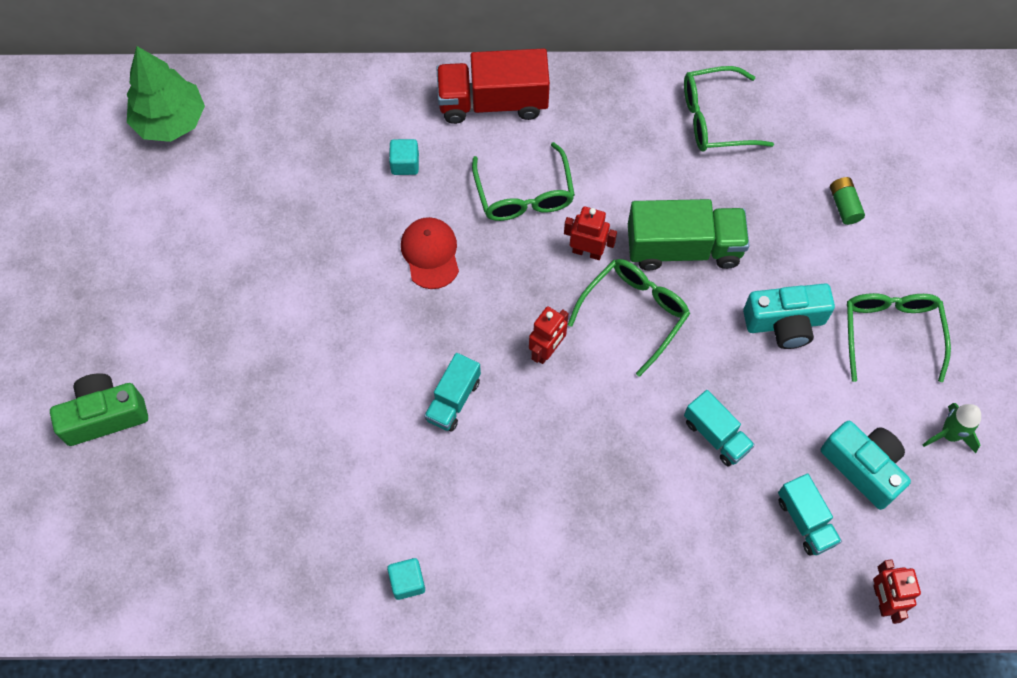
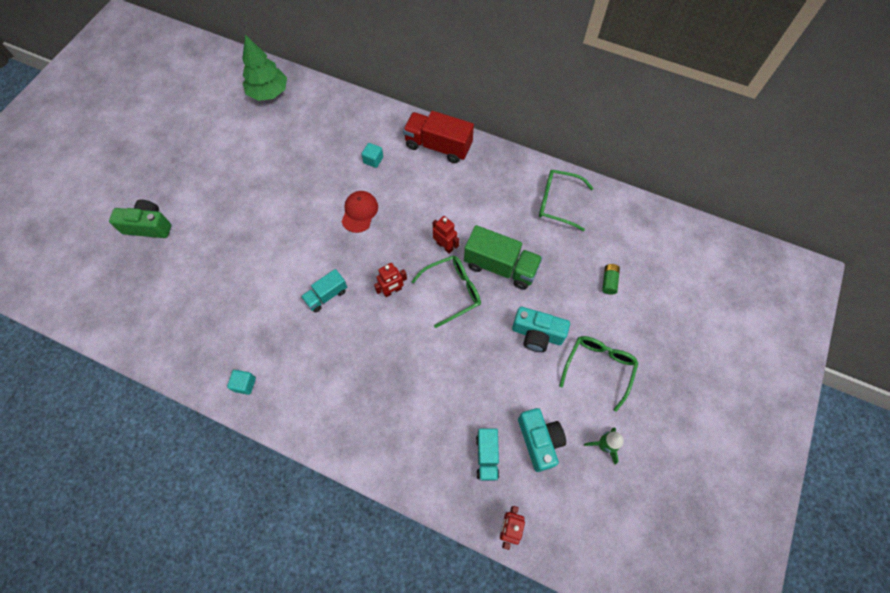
camera: 25 degrees right, 0 degrees up
(524, 194) = (427, 201): green glasses -> none
(716, 435) = (461, 381): turquoise truck -> none

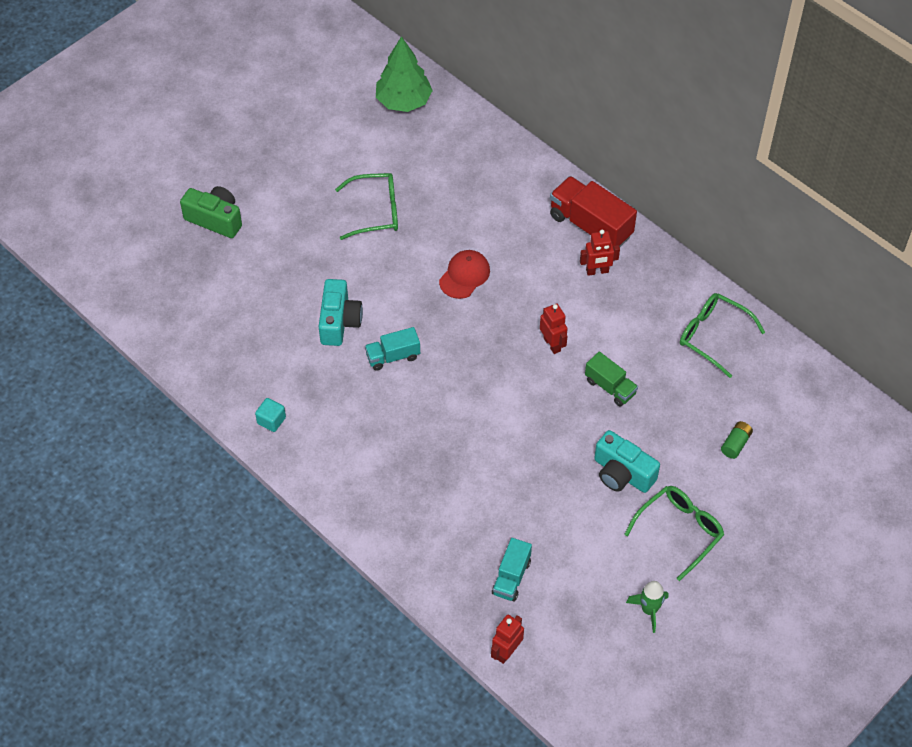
camera: 20 degrees right, 10 degrees down
(373, 160) = (503, 219): turquoise cube -> none
(392, 291) = (471, 374): red robot -> red robot (597, 271)
(452, 291) = (541, 396): green glasses -> green glasses (376, 212)
(500, 266) = (610, 387): green truck -> green truck, size x0.59
(539, 441) = (577, 581): turquoise camera -> turquoise camera (339, 322)

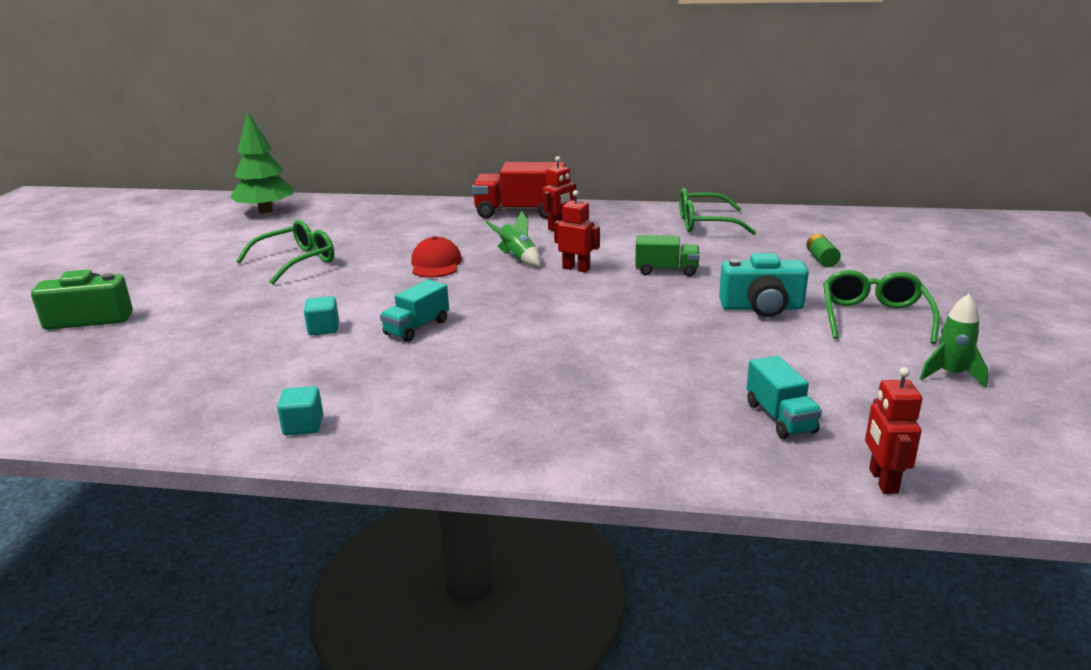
camera: 35 degrees left, 30 degrees down
(339, 322) = (323, 329): turquoise camera -> turquoise cube
(526, 303) = (518, 258): none -> green rocket

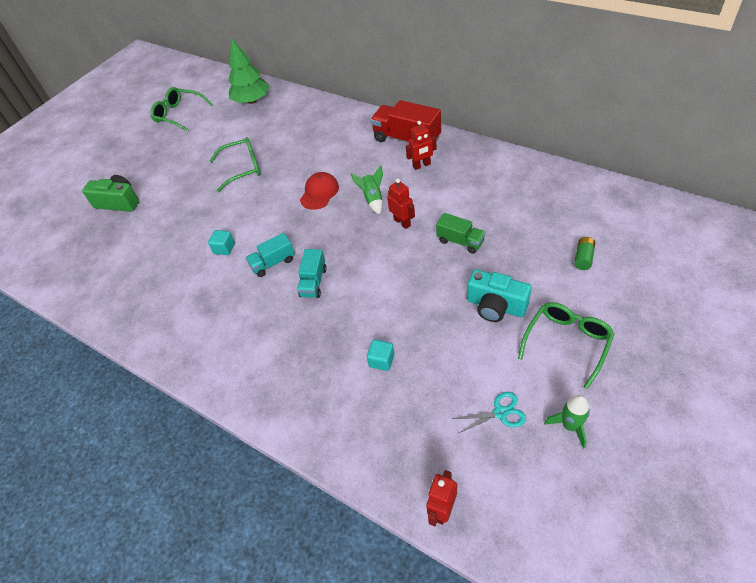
camera: 30 degrees right, 25 degrees up
(303, 426) = (174, 340): turquoise cube -> turquoise cube (381, 360)
(705, 224) = (528, 185): green glasses -> green glasses (179, 114)
(780, 417) = (424, 428): turquoise truck -> turquoise truck (313, 282)
(860, 383) = (500, 413): none -> turquoise scissors

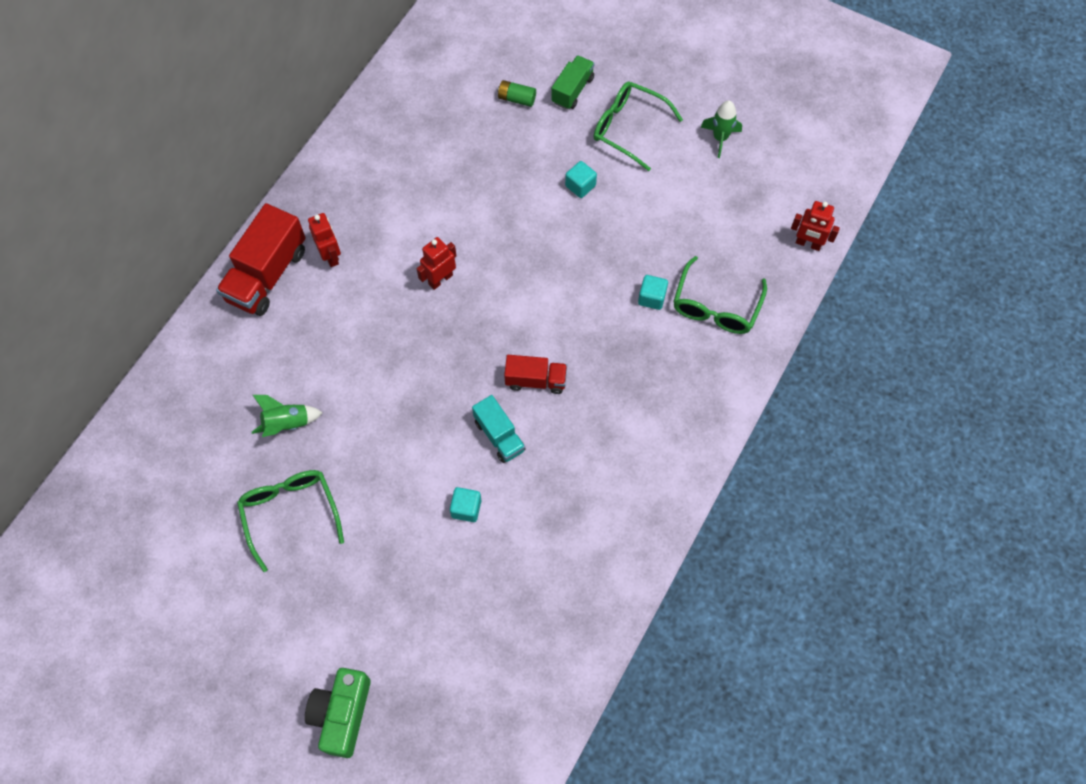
camera: 100 degrees left, 15 degrees up
(179, 114) = (104, 667): green glasses -> green glasses (716, 306)
(252, 101) = (98, 530): green tree -> none
(313, 282) = (536, 380): turquoise truck -> red truck
(319, 193) = (367, 388): red cap -> none
(372, 199) = (390, 316): green rocket -> green rocket (287, 424)
(460, 241) = (480, 215): green truck -> green truck (572, 90)
(495, 306) = (580, 186): turquoise camera -> turquoise cube
(500, 413) = (709, 192): turquoise scissors -> none

